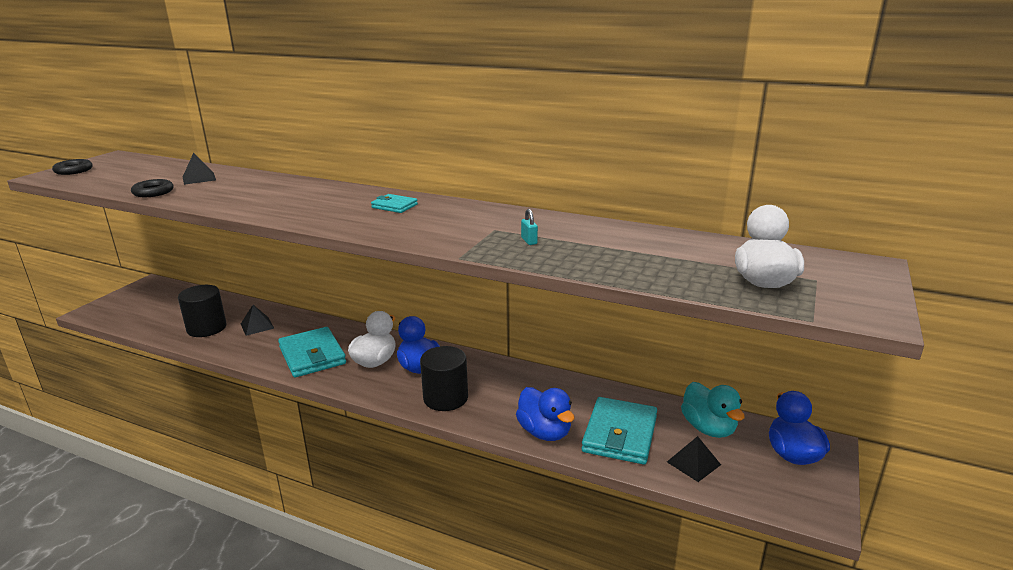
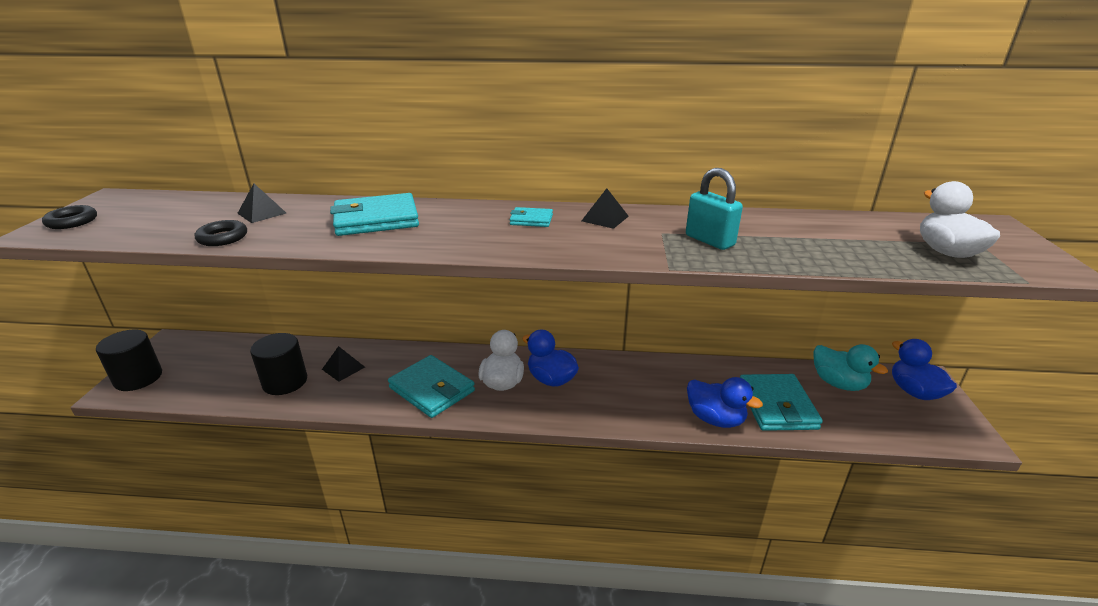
camera: 20 degrees left, 5 degrees up
(273, 192) = (376, 220): none -> turquoise wallet
(445, 398) = (601, 406): black cylinder -> black cylinder (138, 378)
(529, 241) = (709, 240): turquoise padlock -> turquoise padlock, size x2.19
(693, 463) = (853, 418): black pyramid -> black pyramid (605, 218)

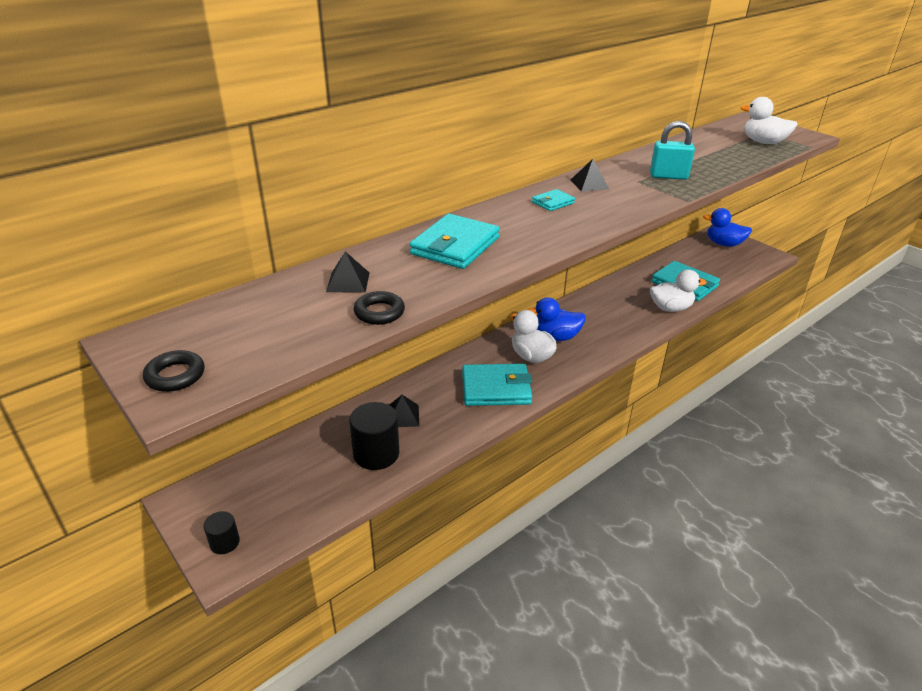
camera: 45 degrees left, 5 degrees up
(138, 378) = (224, 542): black cylinder -> black cylinder, size x0.55
(715, 419) = (670, 308): blue duck -> white duck
(838, 383) = (690, 256): turquoise duck -> none

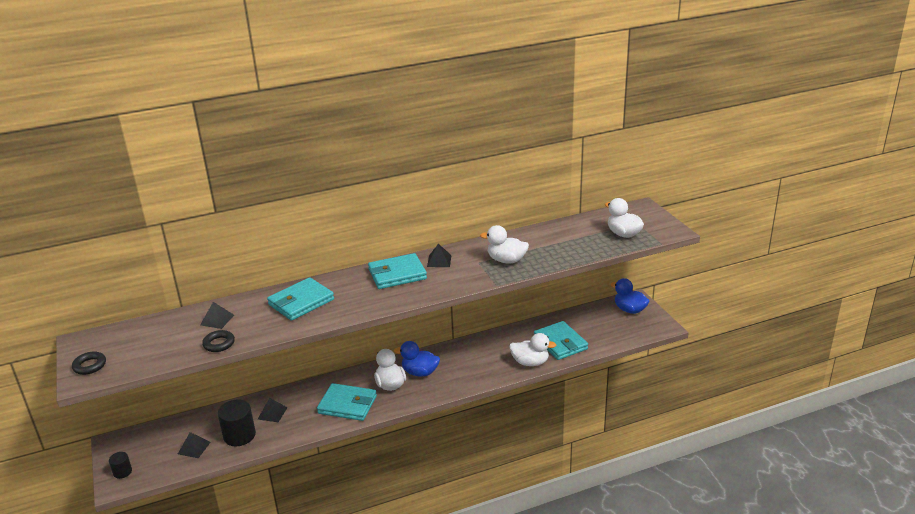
camera: 20 degrees right, 5 degrees down
(319, 483) = (194, 448): none -> black pyramid
(553, 202) = (397, 274): turquoise wallet -> turquoise wallet, size x2.00
(668, 176) = (506, 260): turquoise padlock -> white duck

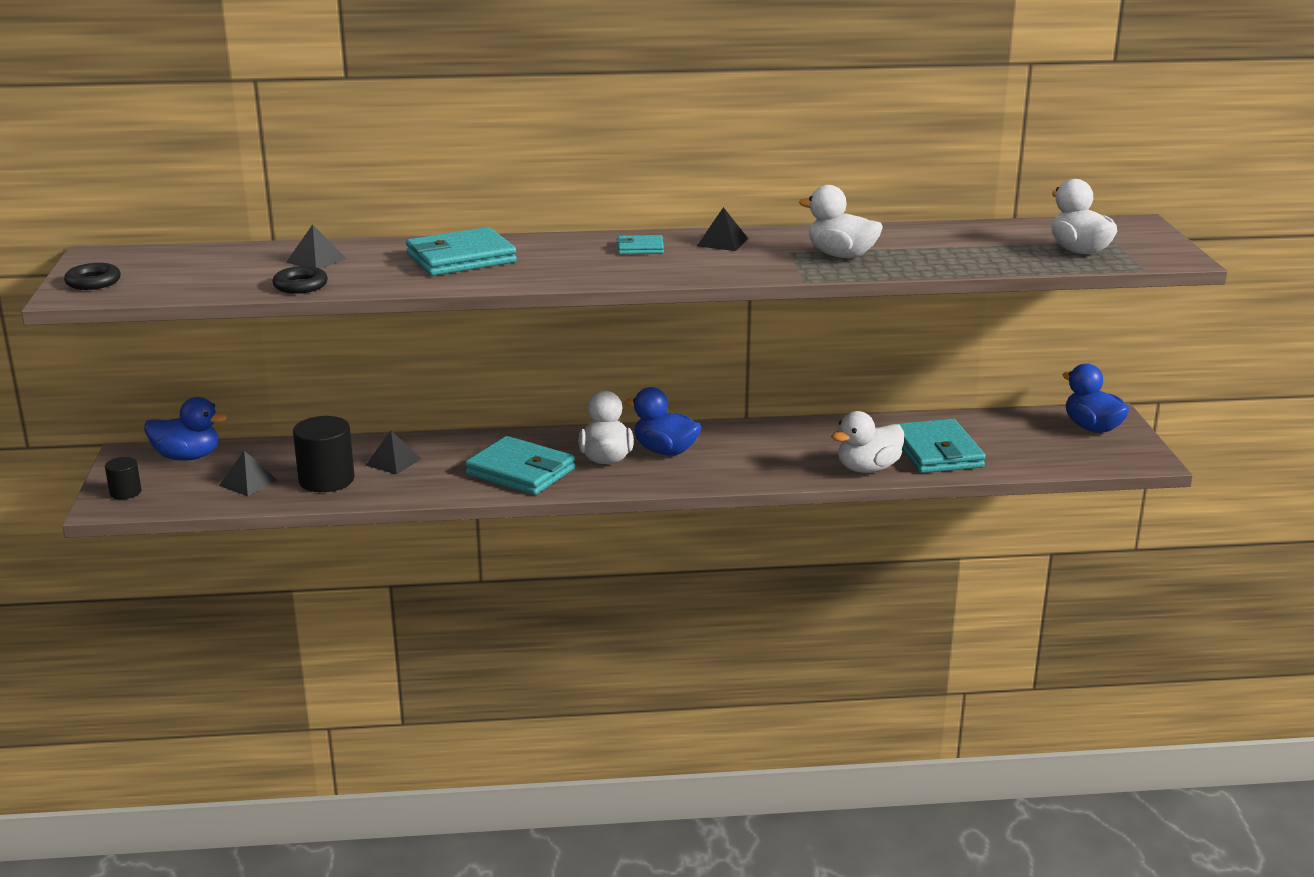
camera: 15 degrees right, 5 degrees down
(148, 436) = (187, 457): none -> blue duck
(397, 274) = (640, 248): turquoise wallet -> turquoise wallet, size x0.50
(530, 362) = (867, 468): white duck -> white duck turned 120 degrees clockwise

